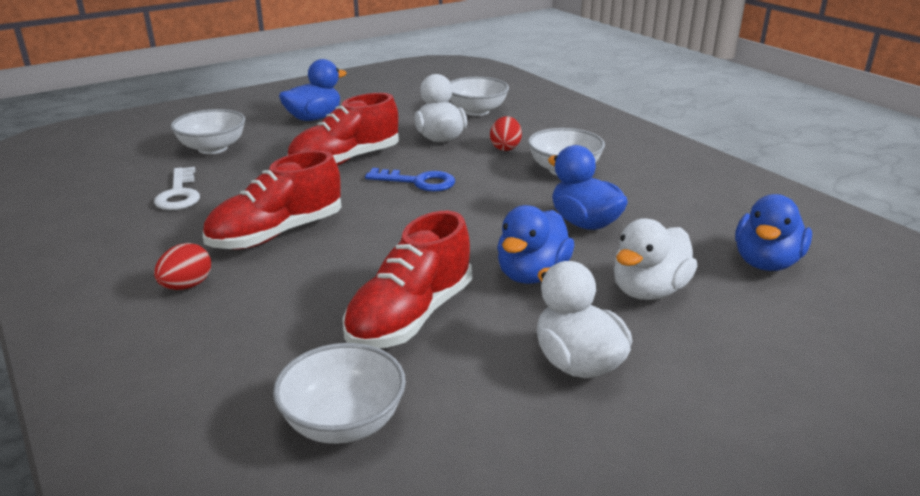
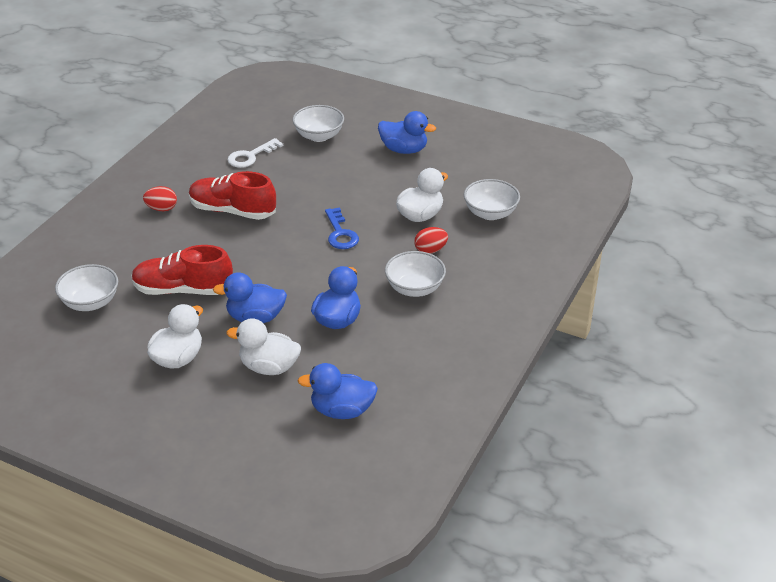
camera: 60 degrees right, 10 degrees up
(345, 161) = (346, 193): red shoe -> none

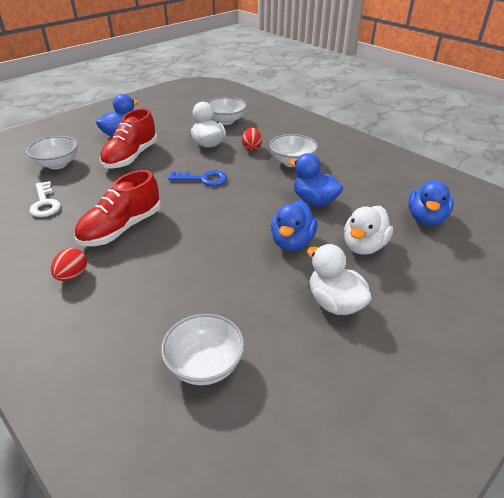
camera: 70 degrees left, 0 degrees up
(183, 290) = (225, 281): red shoe -> red shoe (131, 157)

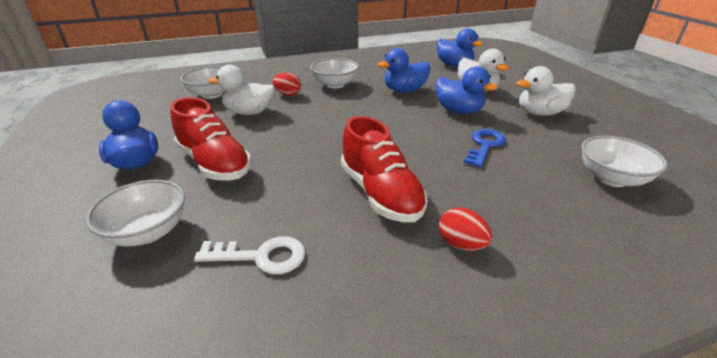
camera: 65 degrees left, 5 degrees down
(203, 179) = (321, 128): blue key -> blue key (484, 145)

